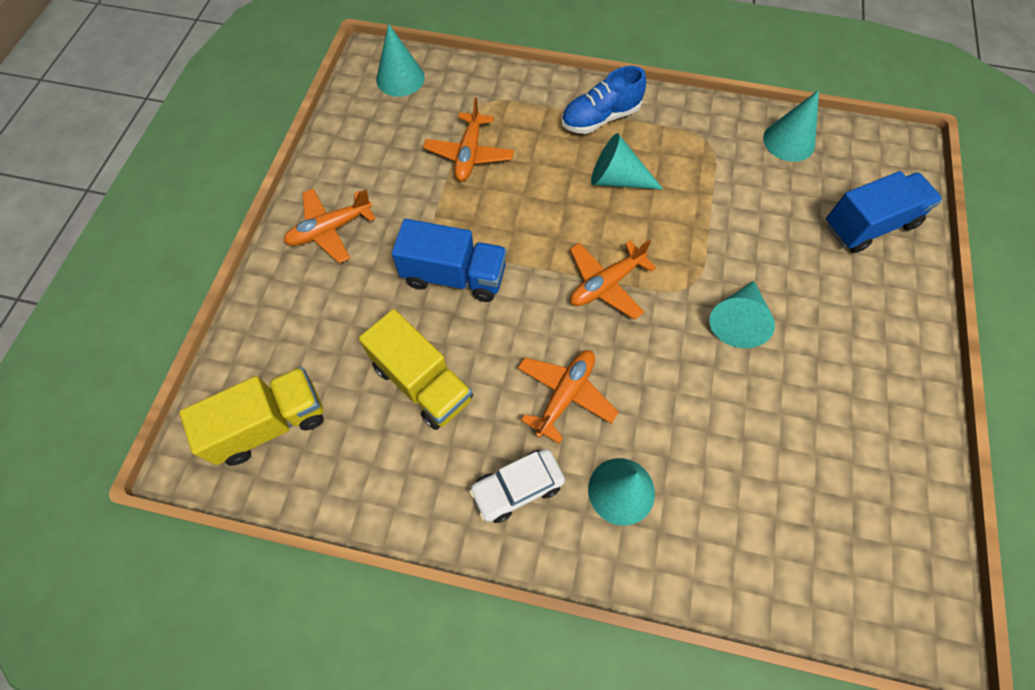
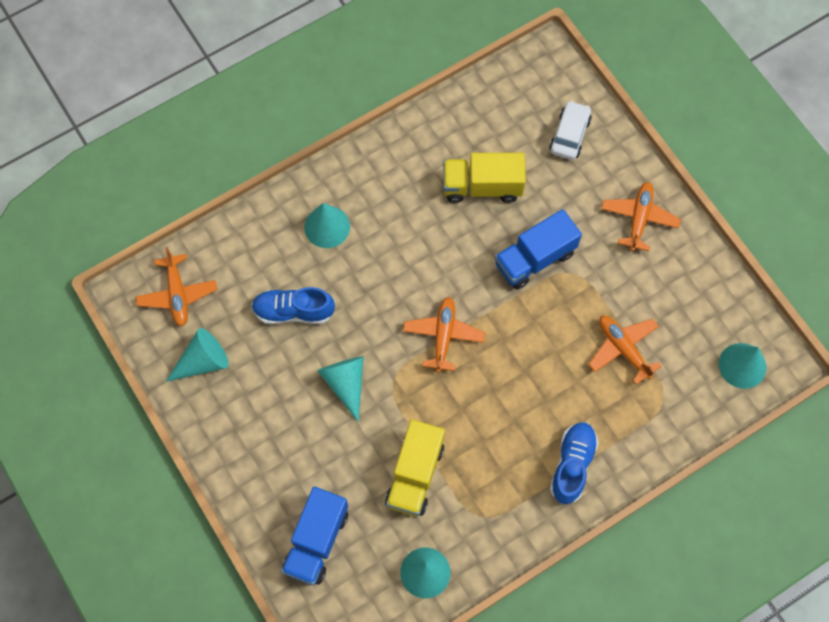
camera: 135 degrees right, 5 degrees up
(270, 424) = (532, 100): yellow truck -> yellow truck (415, 474)
(517, 488) = (379, 182): white car -> white car (569, 135)
(565, 395) = (401, 248): orange plane -> orange plane (177, 294)
(617, 179) = (510, 421): turquoise cone -> turquoise cone (203, 361)
(735, 431) = (293, 311): none -> blue shoe

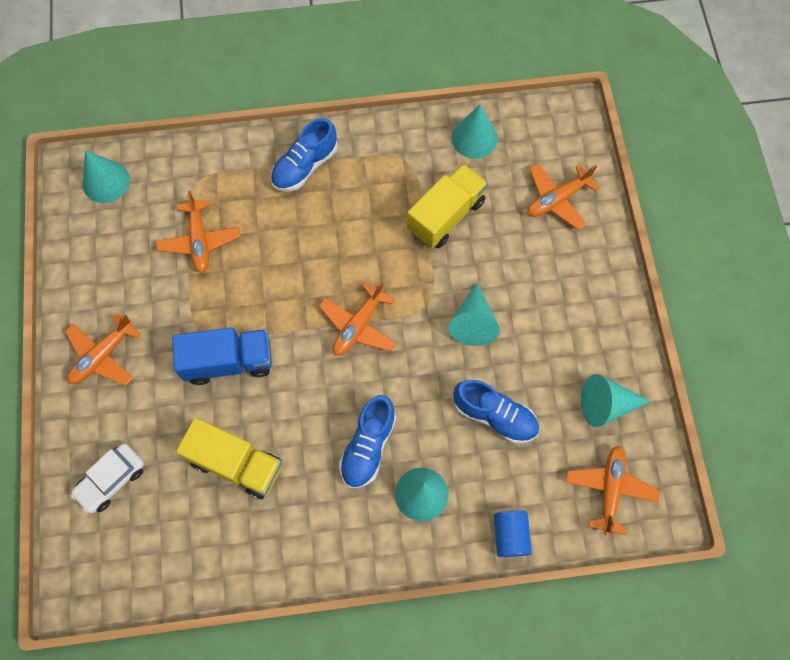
camera: 155 degrees left, 0 degrees up
(245, 227) = (510, 535): none -> blue cylinder
(316, 541) = (557, 199): blue truck -> orange plane
(386, 243) = (368, 446): none -> blue shoe

